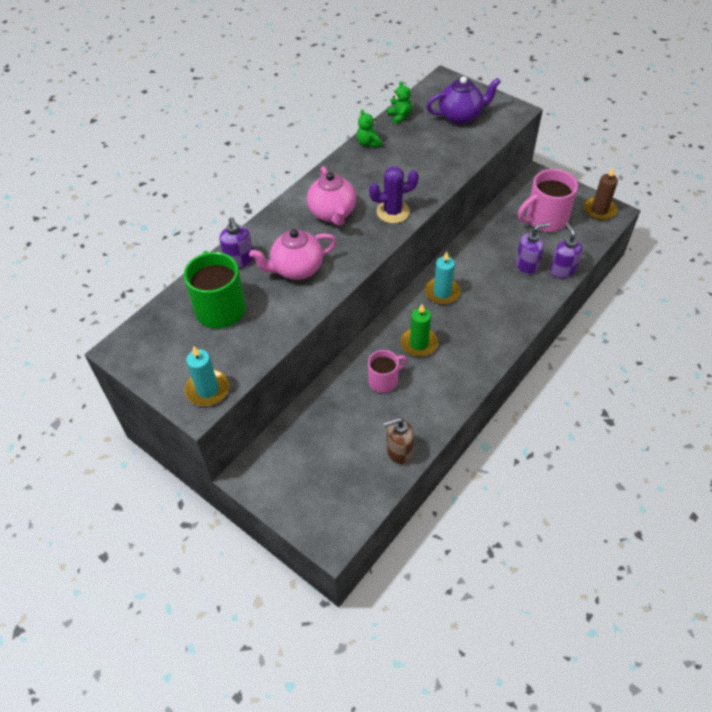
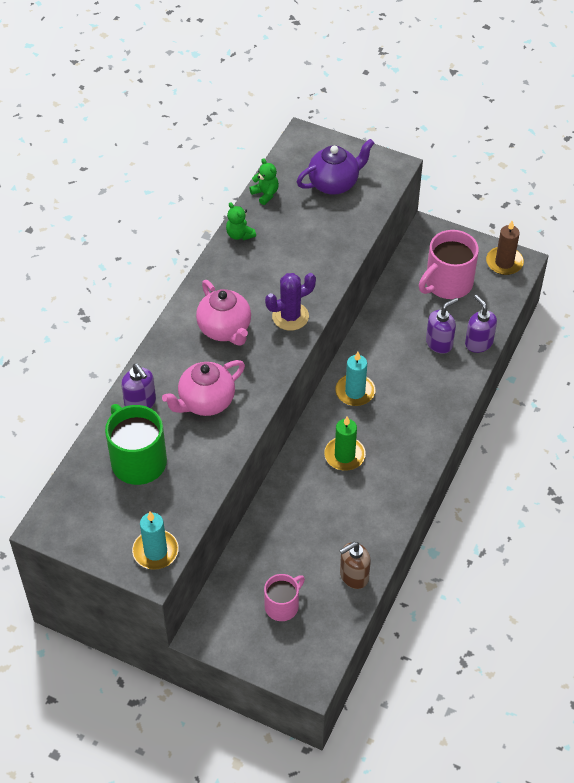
camera: 15 degrees left, 0 degrees up
(384, 380) = (318, 503): pink mug -> pink mug (282, 605)

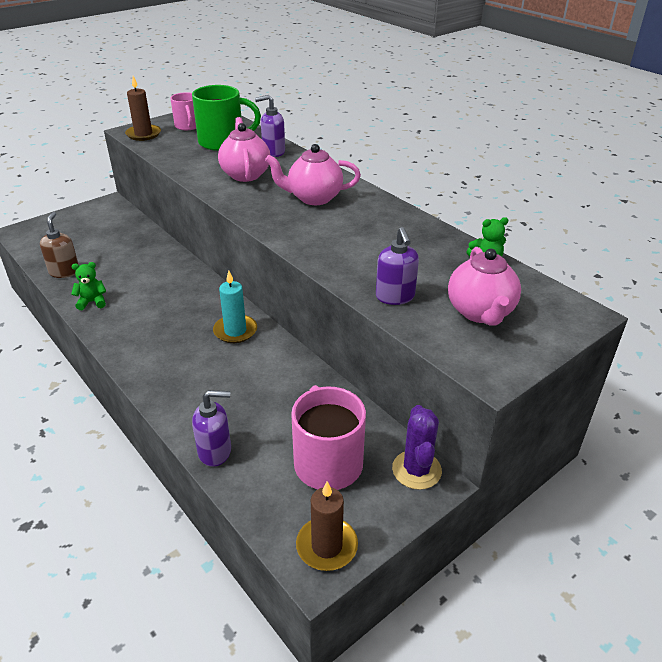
camera: 115 degrees right, 15 degrees down
(155, 551) = (143, 134): turquoise candle -> brown candle
(239, 234) = (431, 232): green teddy bear -> green teddy bear (92, 302)
(282, 605) = (85, 236): pink mug -> pink mug (188, 126)
(290, 316) = (298, 231): purple cactus -> purple cactus (416, 470)
(334, 183) = (480, 312): purple teapot -> pink teapot
(344, 455) = (174, 302): green candle -> none
(439, 343) = (243, 416): purple soap dispenser -> purple soap dispenser (395, 297)

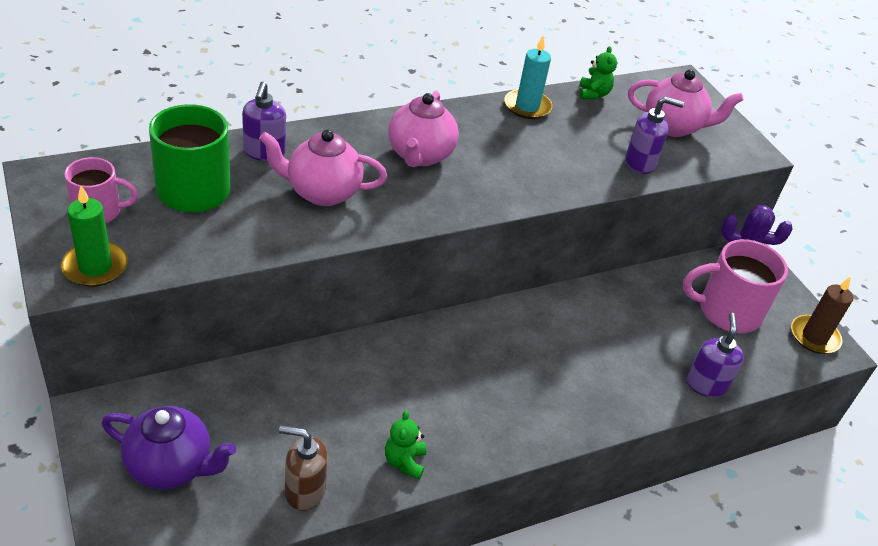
camera: 80 degrees left, 5 degrees up
(76, 230) = (171, 466): none -> purple teapot
(143, 134) = (95, 267): brown candle -> green candle
(235, 331) = (518, 329): turquoise candle -> turquoise candle (527, 106)

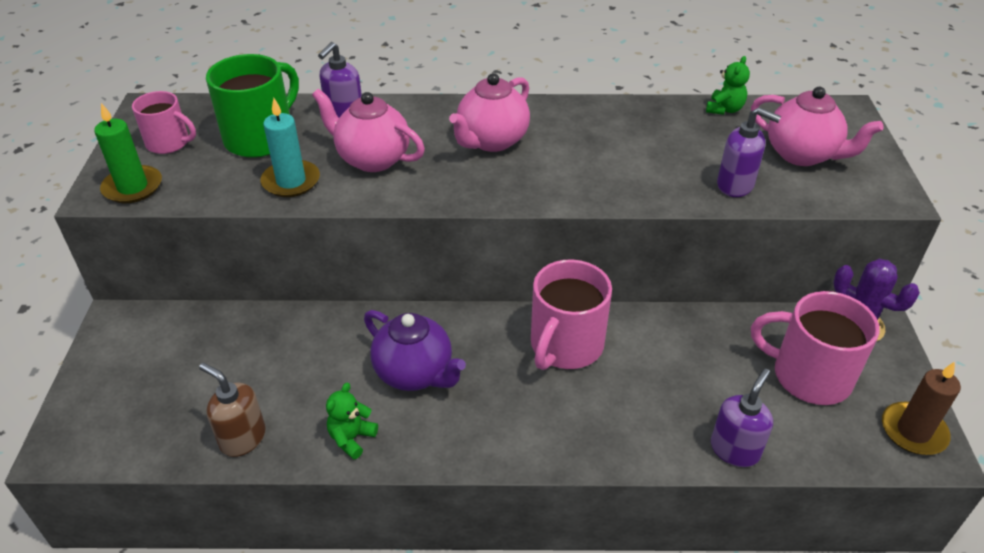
camera: 30 degrees right, 0 degrees up
(171, 466) = (145, 383): purple teapot -> purple teapot (415, 373)
(527, 106) = (639, 112): turquoise candle -> turquoise candle (291, 181)
(536, 332) = (565, 346): none -> pink mug

